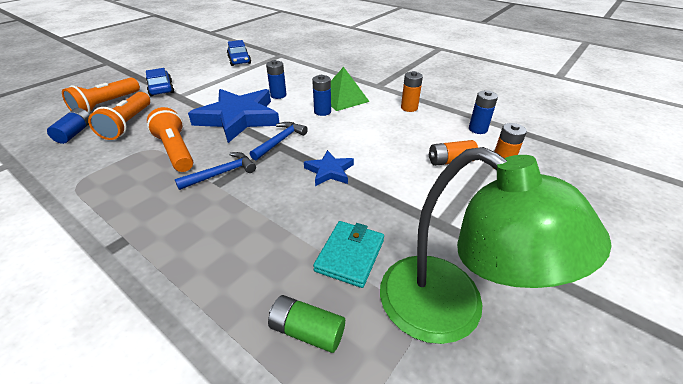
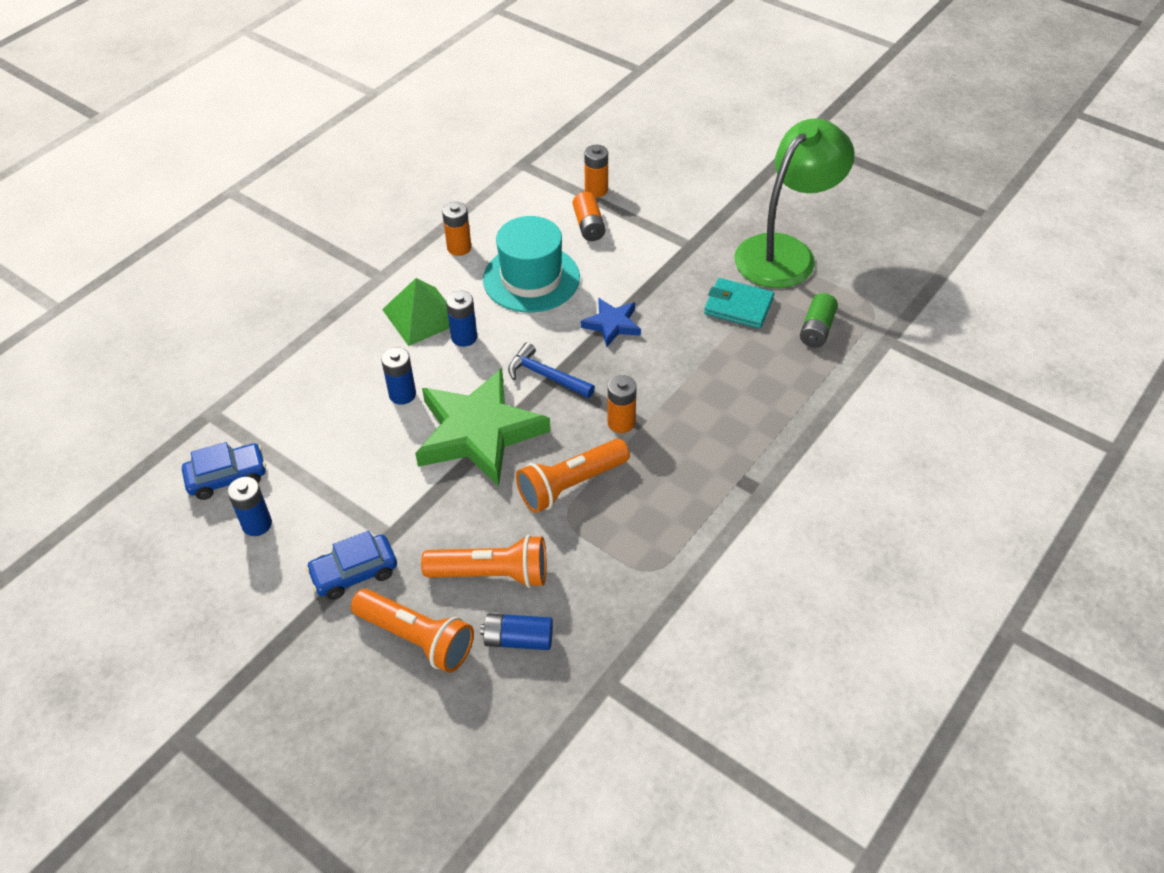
camera: 90 degrees left, 10 degrees up
(222, 173) = (621, 422): blue hammer -> orange battery
(238, 118) = (478, 432): blue star -> green star
(381, 135) = (531, 278): none -> turquoise hat
(477, 129) = (519, 194): blue battery -> blue battery (257, 524)

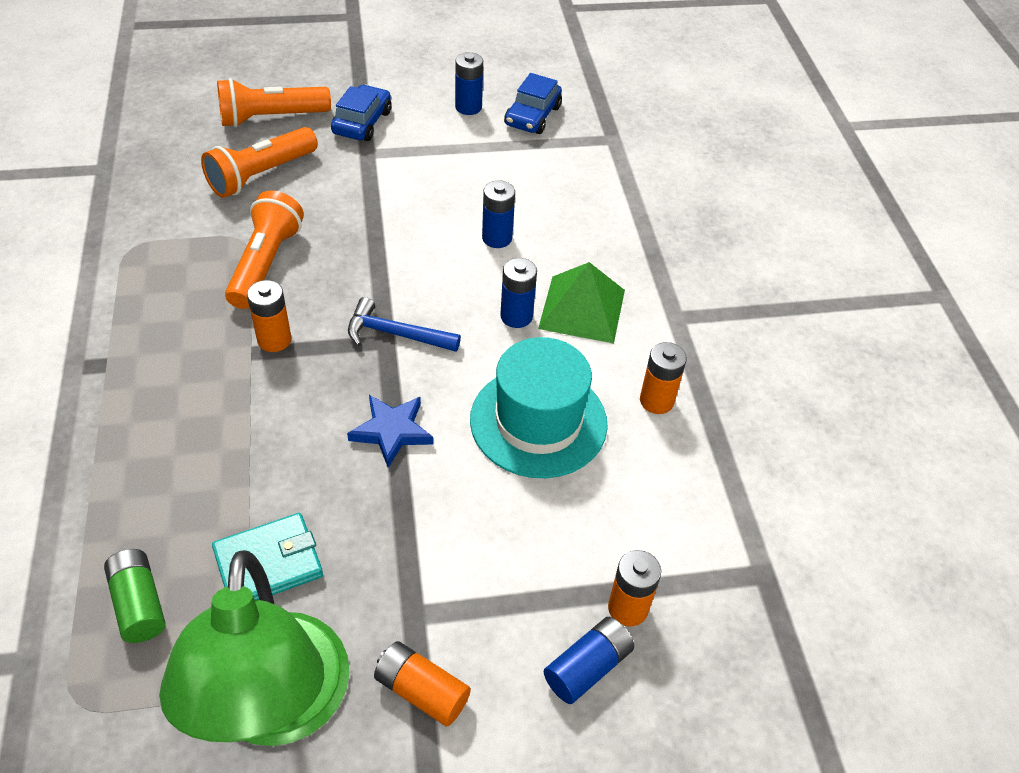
camera: 130 degrees right, 0 degrees up
(478, 432) = (394, 252): green star -> none
(518, 639) = (197, 154): blue battery -> blue battery (588, 667)
(546, 376) = (395, 334): blue hammer -> blue hammer turned 150 degrees counterclockwise
(589, 226) = (567, 541): orange battery -> orange battery (421, 690)

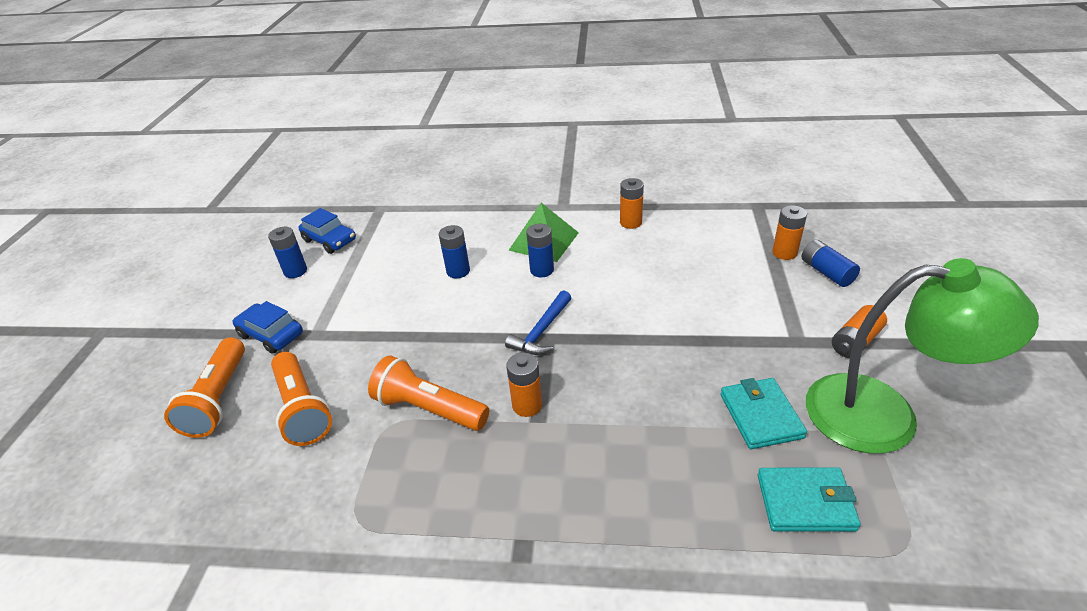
camera: 70 degrees left, 10 degrees down
(139, 603) = (805, 502): green battery -> turquoise wallet
(392, 431) = (639, 340): blue star -> none
(538, 421) = (640, 270): turquoise hat -> none

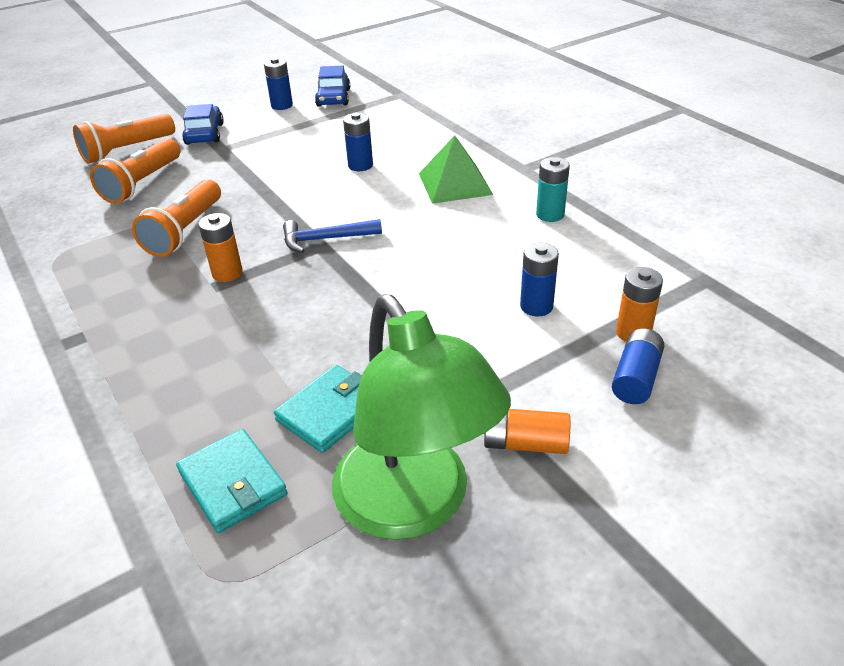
camera: 50 degrees right, 0 degrees up
(429, 409) = (185, 231): orange flashlight -> orange flashlight turned 150 degrees counterclockwise
(542, 270) = (410, 202): blue battery -> blue battery (536, 306)
(630, 222) = (550, 214): orange battery -> turquoise battery

